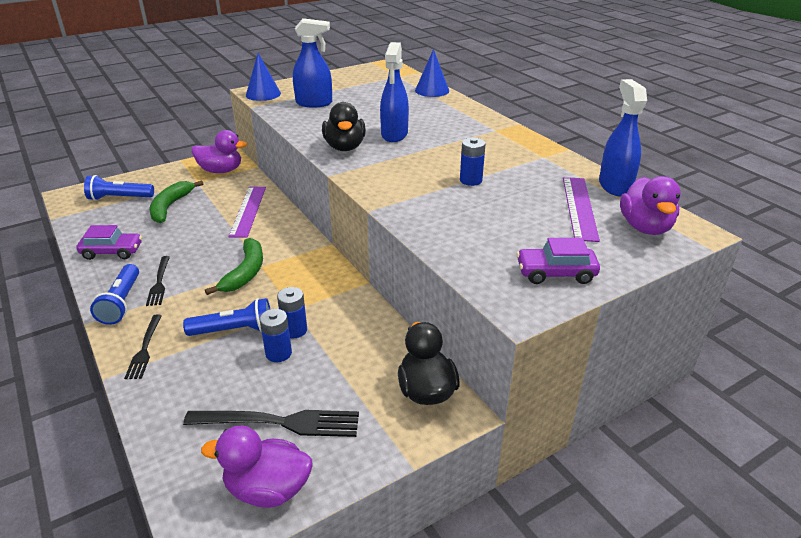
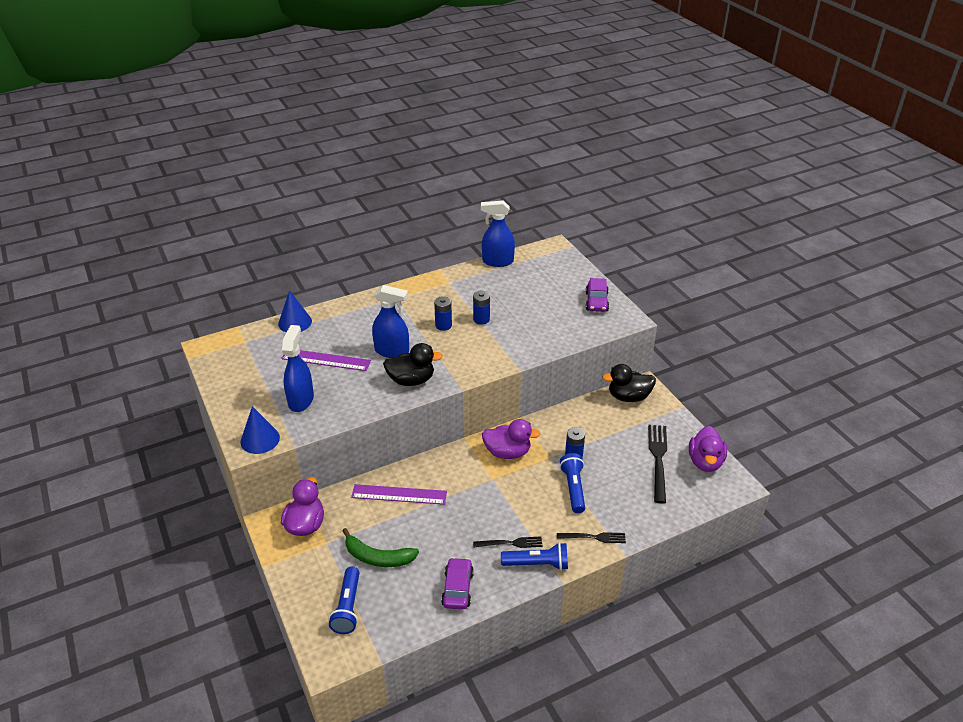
camera: 85 degrees left, 5 degrees up
(245, 272) = (501, 488): green banana -> none
(278, 353) = (597, 463): blue battery -> blue battery (443, 325)
(579, 207) = (524, 280): purple ruler -> purple ruler (326, 360)
(645, 227) = (549, 262): purple duck -> purple duck (507, 452)

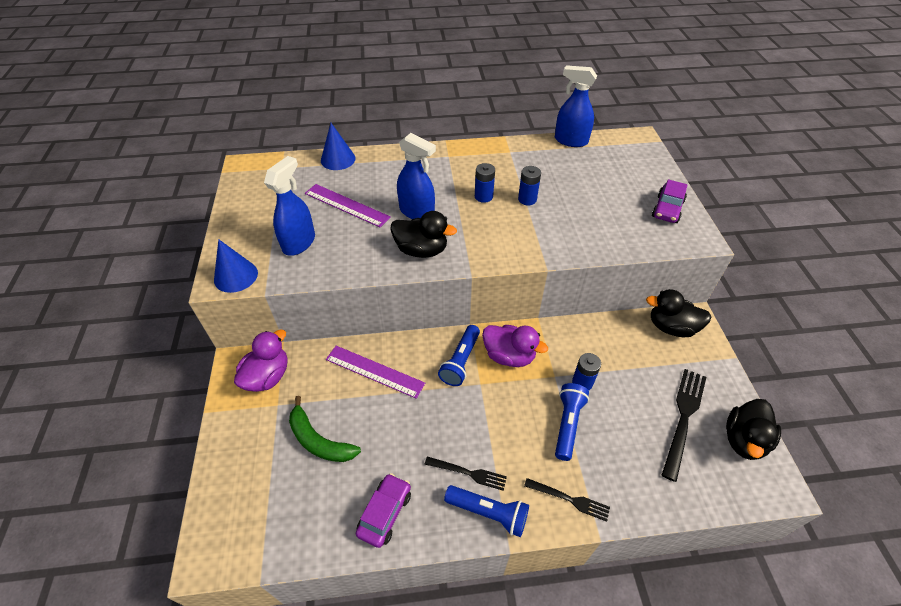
camera: 20 degrees right, 10 degrees up
(347, 607) = (259, 493): blue flashlight -> blue flashlight (460, 361)
(705, 462) = (744, 440): purple duck -> black duck

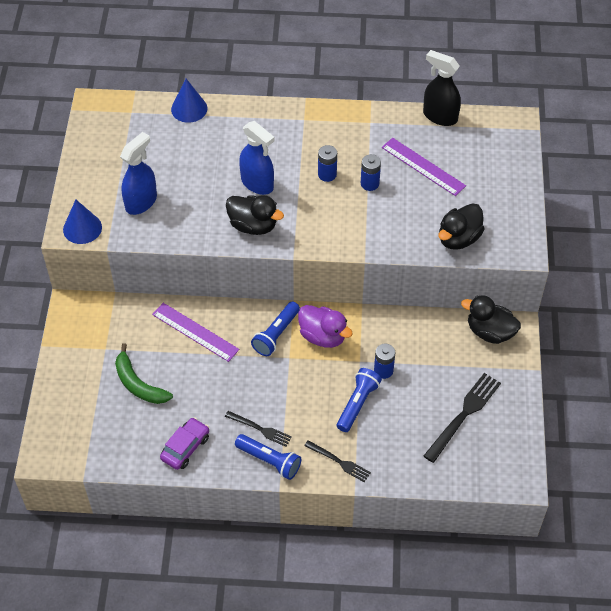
camera: 10 degrees right, 5 degrees up
(267, 376) = (98, 322): purple duck -> none
(346, 205) = (190, 166): purple ruler -> purple ruler (423, 167)
(570, 141) = (439, 116): blue spray bottle -> black spray bottle
(667, 209) = (506, 214): purple car -> none
(744, 440) = (509, 440): black duck -> black duck (458, 238)

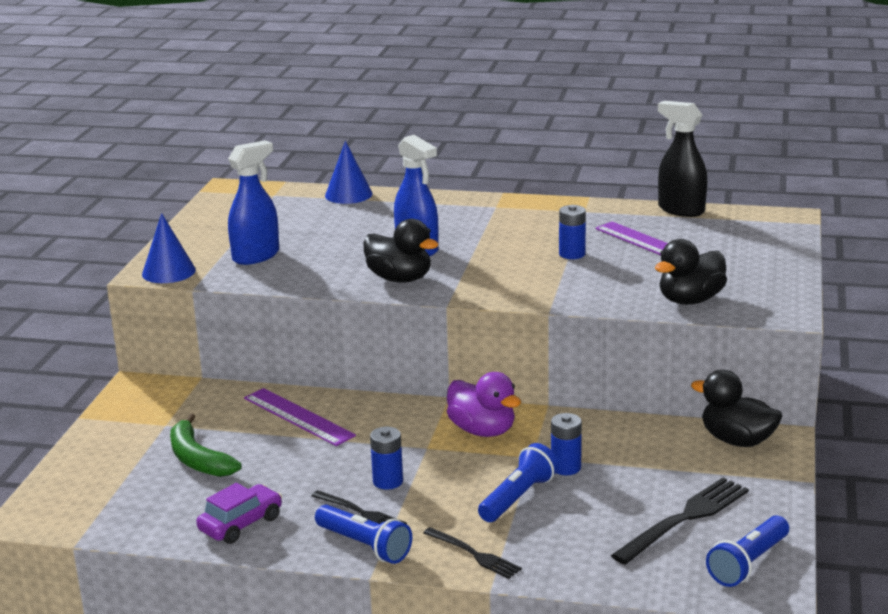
camera: 10 degrees right, 30 degrees down
(276, 334) = (414, 425): blue flashlight -> blue flashlight (748, 563)
(327, 174) = (514, 245): blue battery -> blue battery (388, 481)

